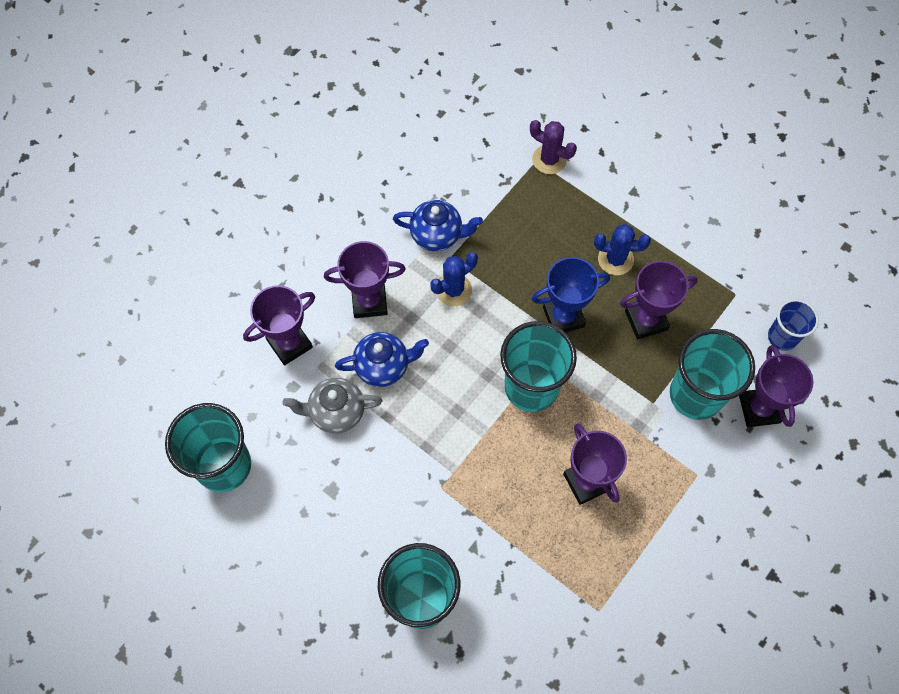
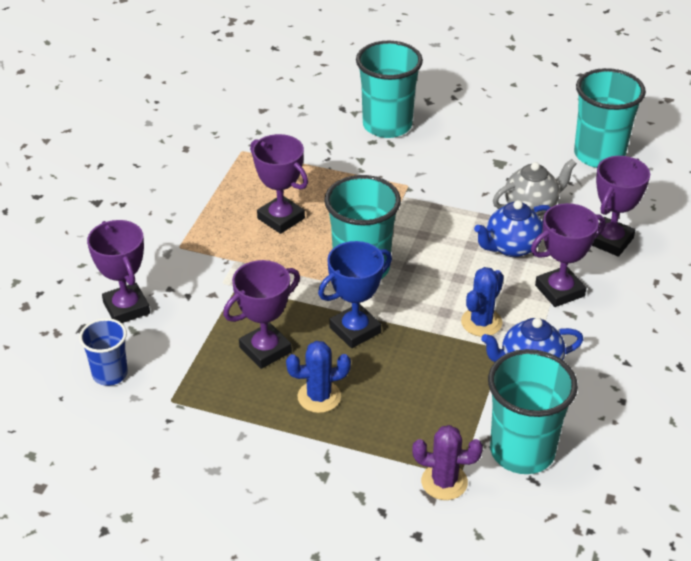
camera: 160 degrees right, 25 degrees down
(696, 395) = (194, 303): turquoise cup -> turquoise cup (522, 451)

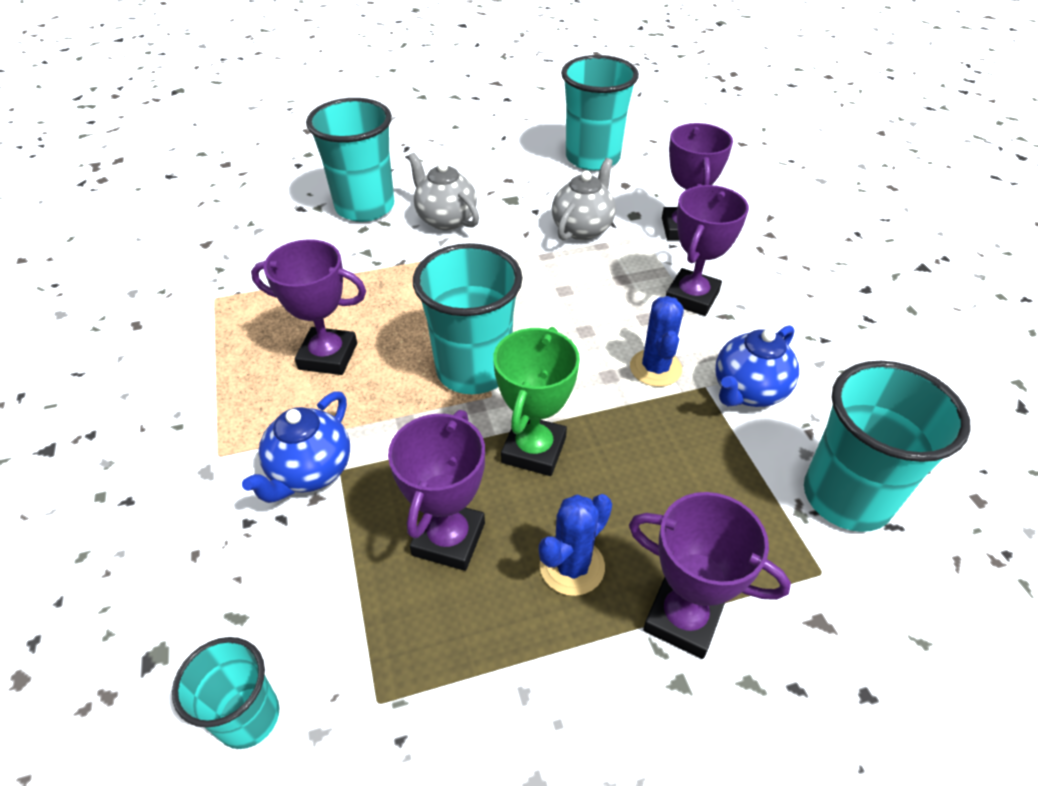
camera: 35 degrees left, 5 degrees up
(110, 374) = (248, 717): blue cup -> turquoise cup
(126, 308) = (201, 587): purple trophy -> purple trophy (682, 618)
(355, 330) = (534, 450): blue trophy -> green trophy
(436, 158) = (445, 219): none -> grey teapot
(444, 482) = (817, 593): purple cactus -> none
(511, 247) = (604, 275): blue teapot -> blue teapot (310, 472)

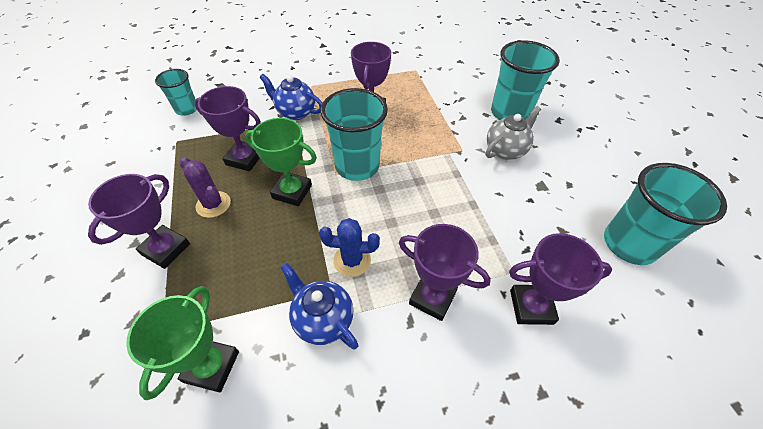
camera: 90 degrees right, 5 degrees up
(572, 566) = (213, 204): blue cactus -> purple cactus
(582, 228) = (513, 229): grey teapot -> none
(846, 497) = (212, 366): turquoise cup -> green trophy

